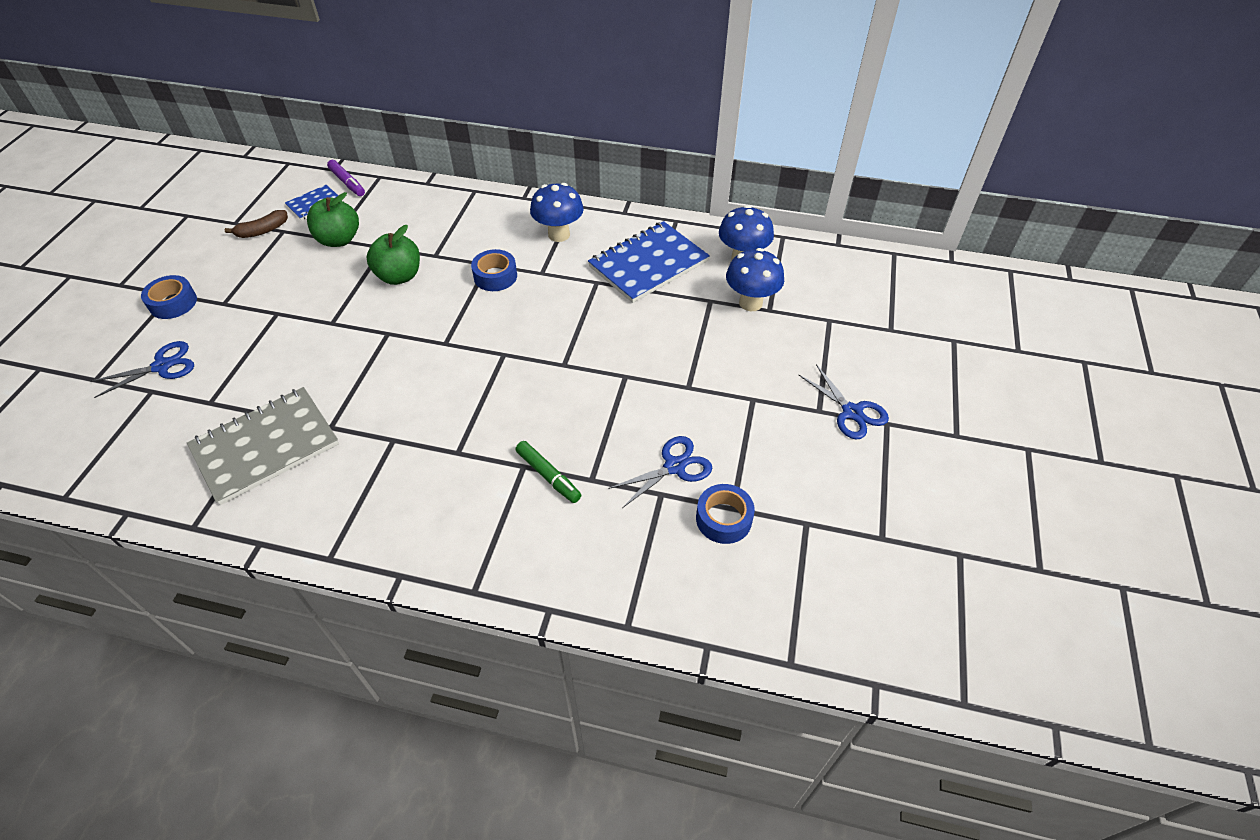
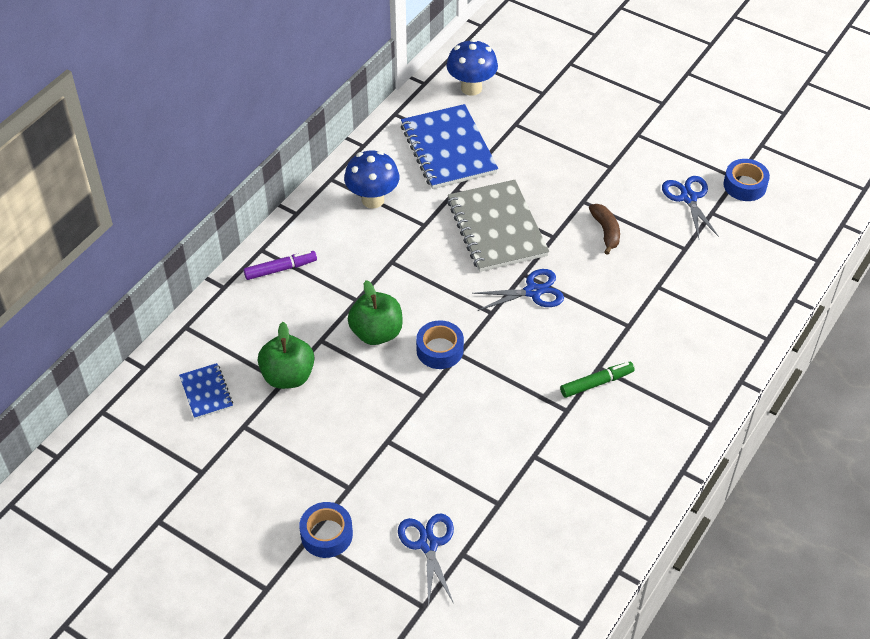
camera: 70 degrees left, 0 degrees up
(262, 231) = (233, 445): brown banana -> brown banana (606, 231)
(265, 446) = (573, 460): grey notebook -> grey notebook (496, 228)
(347, 183) = (181, 357): purple marker -> purple marker (280, 269)
(495, 276) = (413, 259): blue tape -> blue tape (440, 350)
(548, 476) = (673, 273): green marker -> green marker (596, 383)
(750, 303) = (529, 101): blue mushroom -> none
(852, 412) = (671, 86): blue scissors -> blue scissors (533, 291)

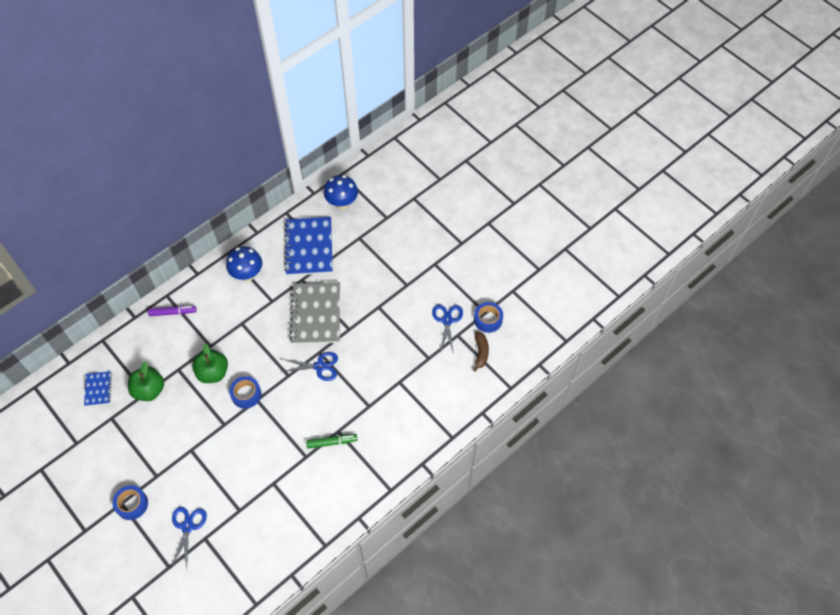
camera: 15 degrees right, 10 degrees up
(606, 231) = (383, 333): brown banana -> brown banana (481, 352)

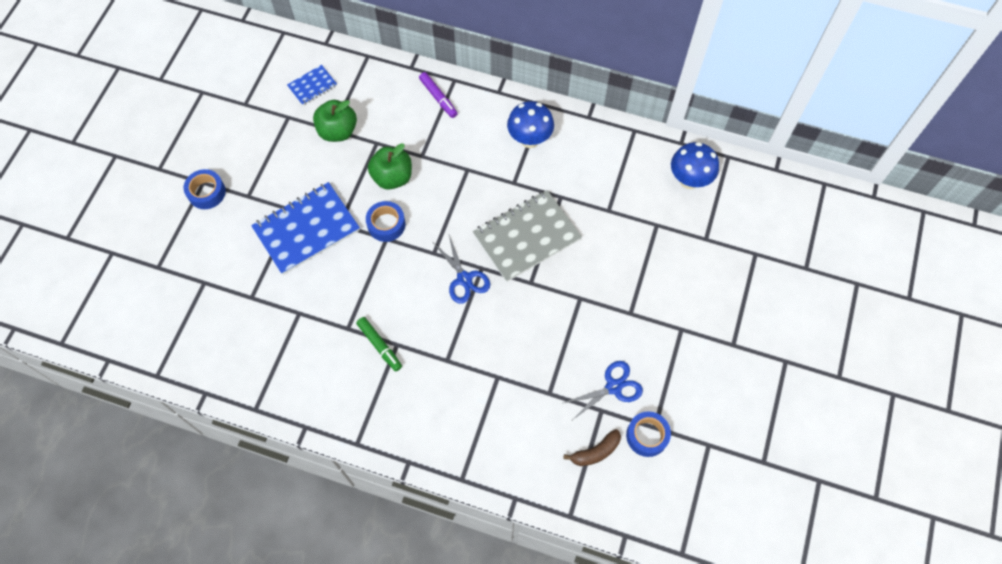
camera: 60 degrees right, 5 degrees up
(187, 526) = (209, 258): blue scissors -> none
(309, 247) = (606, 180): blue notebook -> blue notebook (306, 229)

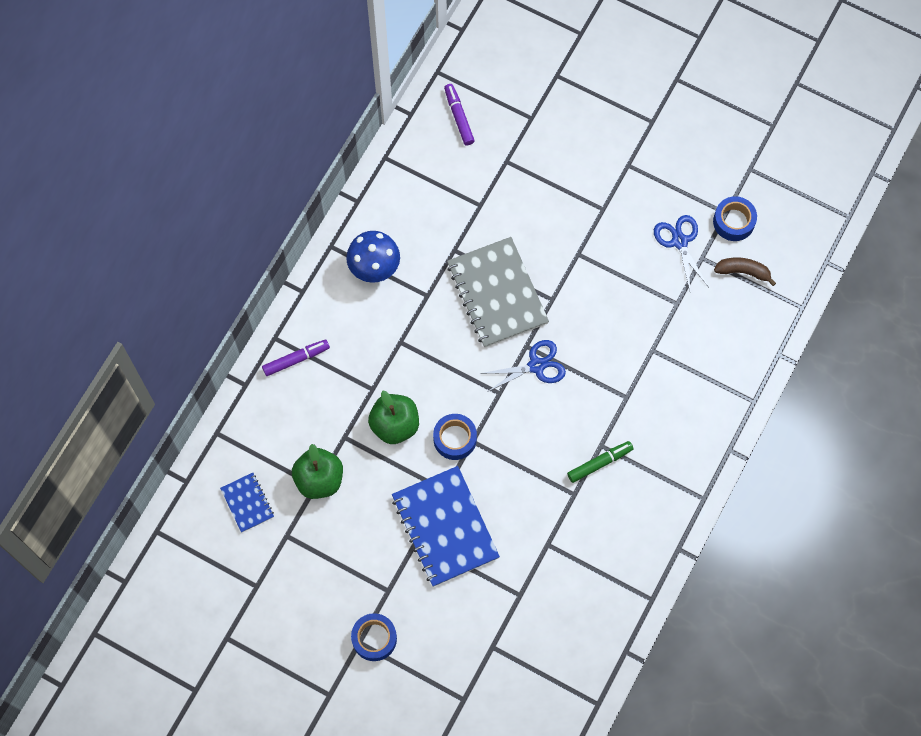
camera: 80 degrees left, 5 degrees up
(595, 452) = (743, 272): brown banana -> brown banana turned 60 degrees counterclockwise
(689, 180) = (459, 117): blue mushroom -> purple marker

